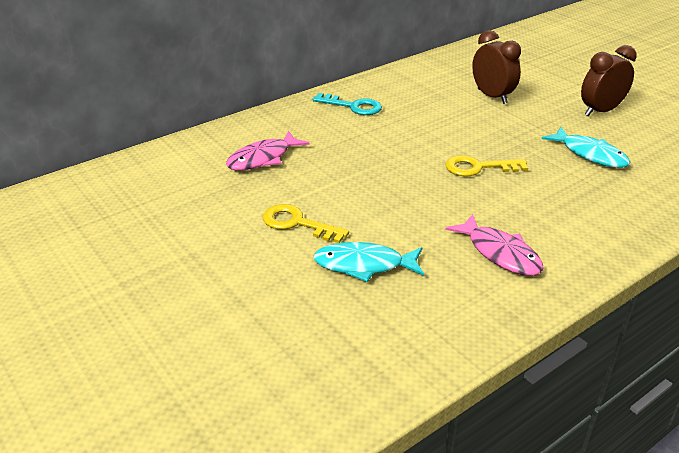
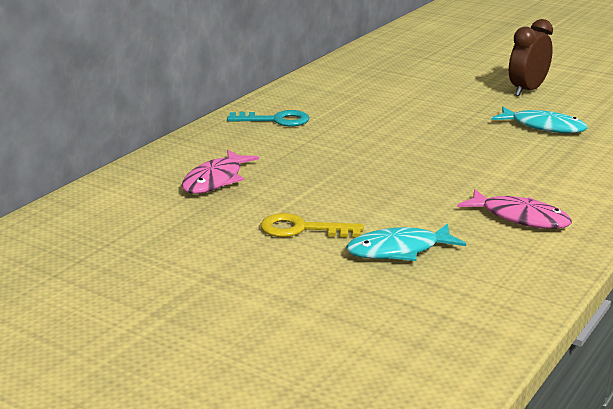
camera: 20 degrees left, 10 degrees down
(478, 167) = (447, 153): yellow key -> none
(492, 96) = (413, 92): brown clock -> none

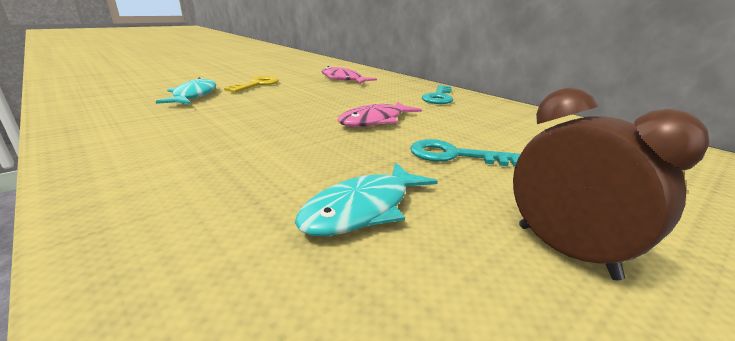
camera: 105 degrees right, 0 degrees up
(443, 110) = (454, 155): none -> turquoise key
(520, 217) = (161, 131): pink fish -> pink fish (375, 121)

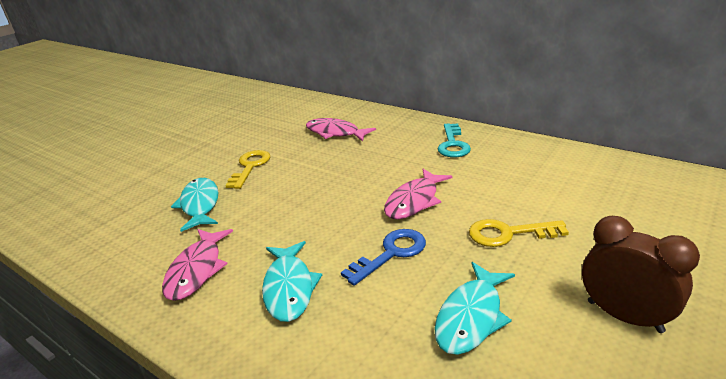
camera: 10 degrees left, 5 degrees up
(140, 127) = (197, 270): none -> pink fish
(201, 151) = (289, 288): none -> turquoise fish
(321, 147) = (391, 253): none -> blue key
(454, 155) = (508, 234): turquoise key -> yellow key

